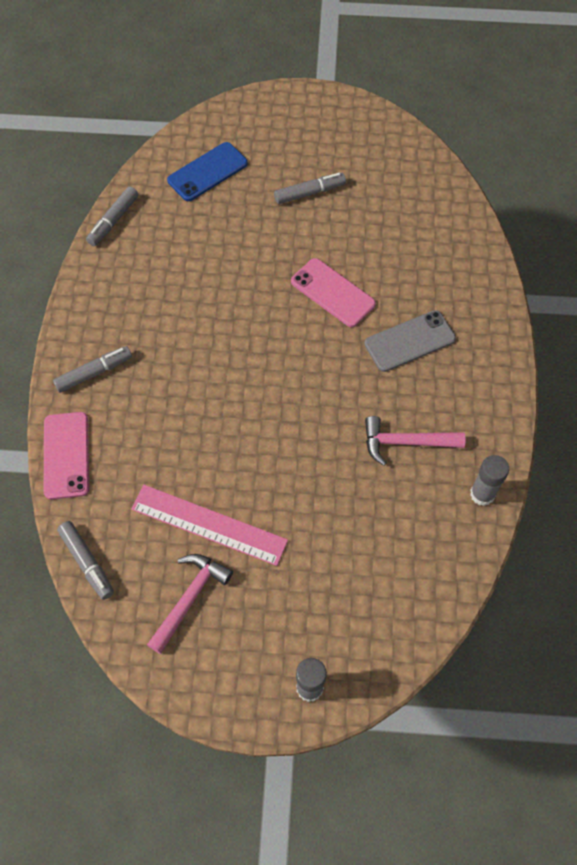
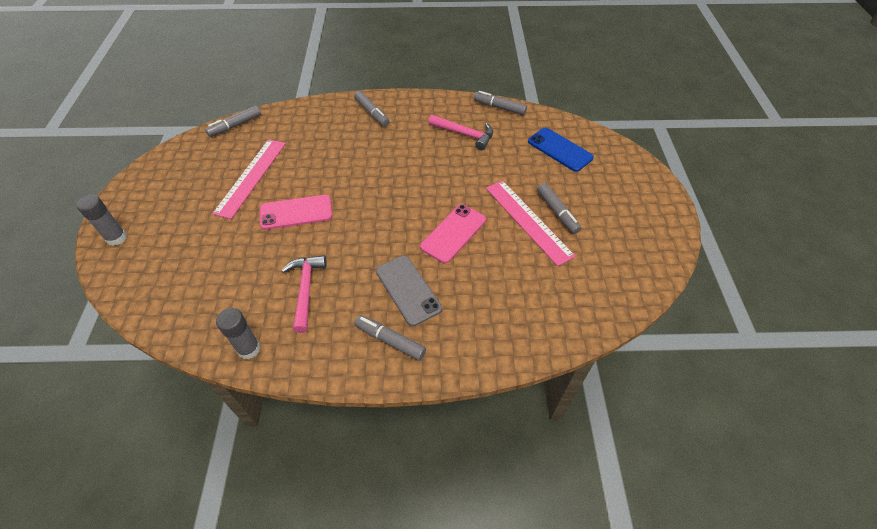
camera: 85 degrees right, 10 degrees down
(66, 455) = (311, 109): pink phone -> pink phone (296, 212)
(190, 598) = (199, 172): pink hammer -> pink hammer (465, 134)
(320, 221) = (528, 221): none -> pink ruler
(472, 360) = (390, 340): none -> grey marker

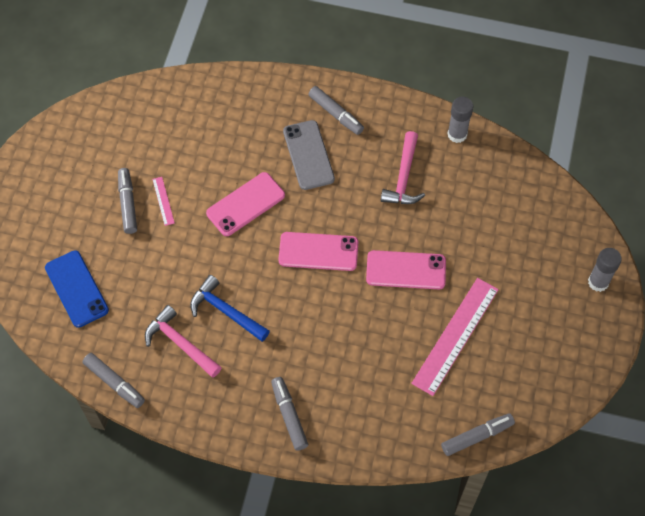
camera: 165 degrees left, 10 degrees up
(376, 211) = (318, 251): none -> pink phone
(439, 158) = (226, 311): none -> blue hammer
(528, 221) = (163, 201): pink ruler -> pink ruler, size x0.43

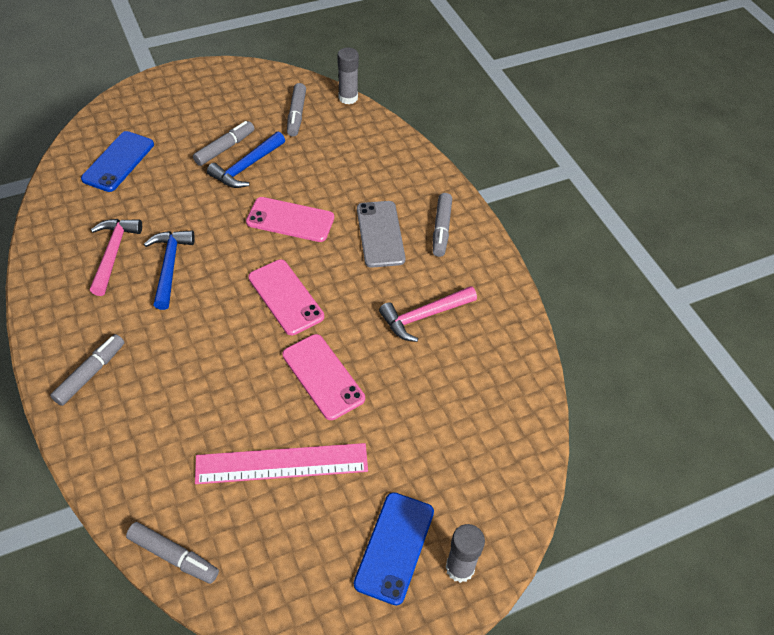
camera: 50 degrees right, 10 degrees down
(114, 383) = (43, 232): grey marker -> grey marker (296, 115)
(163, 201) = (246, 167): pink ruler -> blue hammer
(308, 155) = (380, 234): grey phone -> grey phone turned 45 degrees counterclockwise
(457, 134) = (512, 331): grey glue stick -> grey glue stick (348, 98)
(560, 308) = (394, 547): none -> blue phone

